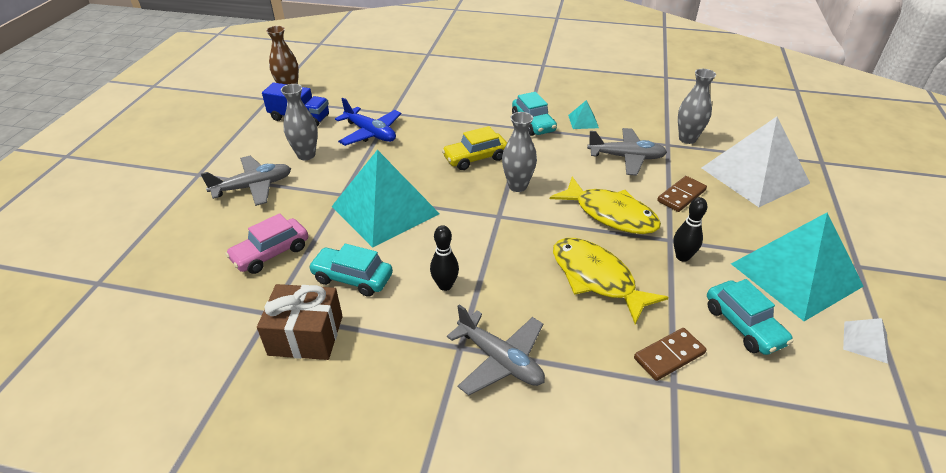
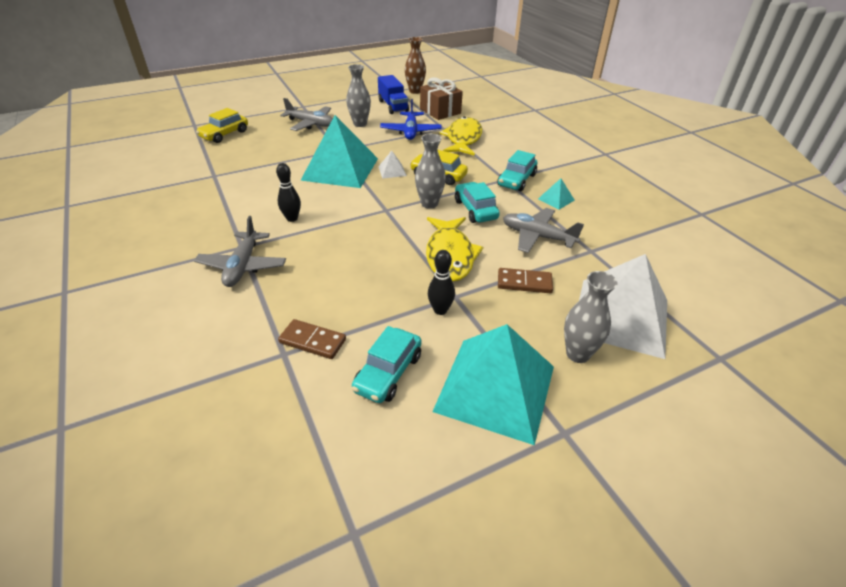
camera: 50 degrees right, 0 degrees up
(172, 265) = (224, 134): none -> yellow car
(271, 253) = (261, 154): pink car -> none
(306, 335) = (206, 193): brown gift -> brown gift (440, 111)
(352, 278) = (266, 186): turquoise car -> turquoise car (475, 210)
(596, 278) = (365, 276): yellow fish -> yellow fish (463, 139)
(626, 157) = (537, 236): grey plane -> grey plane turned 150 degrees clockwise
(687, 139) = (617, 258): grey vase -> grey vase (577, 354)
(865, 342) = (446, 466): white pyramid -> white pyramid (392, 171)

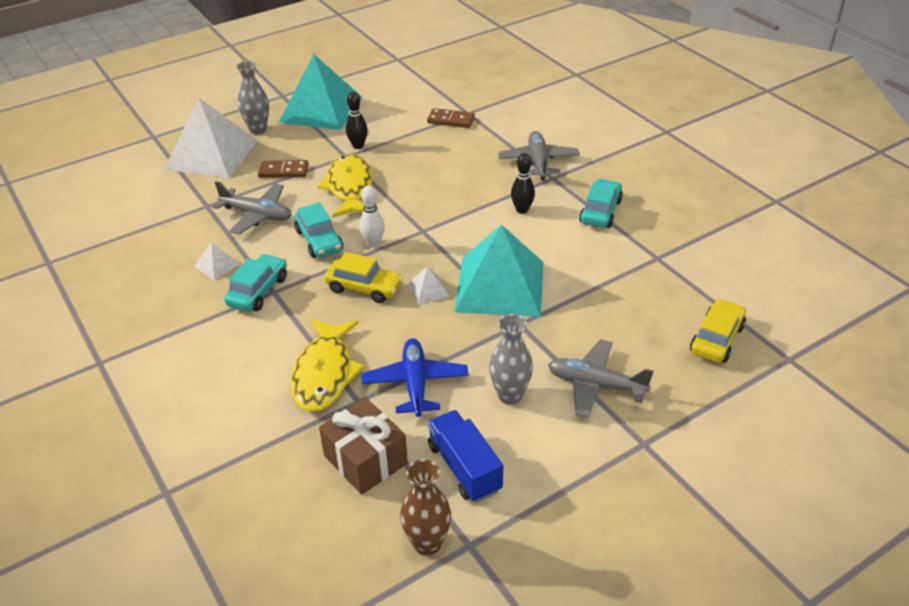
camera: 175 degrees right, 0 degrees up
(388, 373) = (392, 110): turquoise car -> turquoise car (600, 211)
(429, 204) = (373, 243): grey vase -> white bowling pin
(556, 199) = (217, 265): turquoise pyramid -> white pyramid

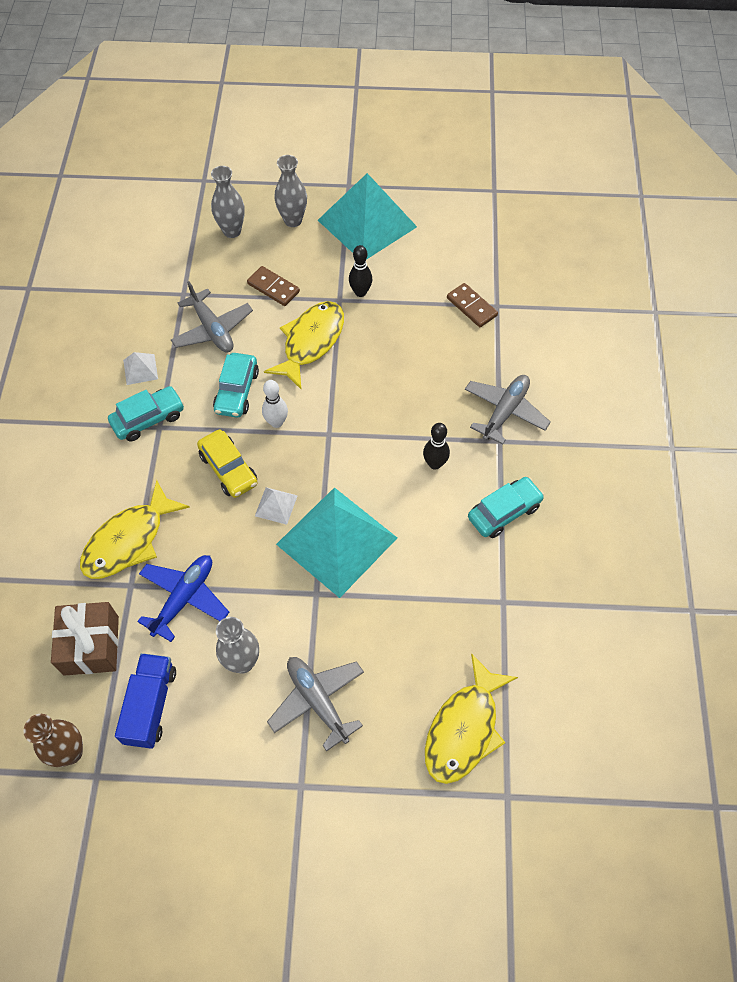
camera: 35 degrees right, 20 degrees up
(211, 154) = (232, 231): white pyramid -> grey vase
(716, 339) = (464, 729): yellow car -> yellow fish

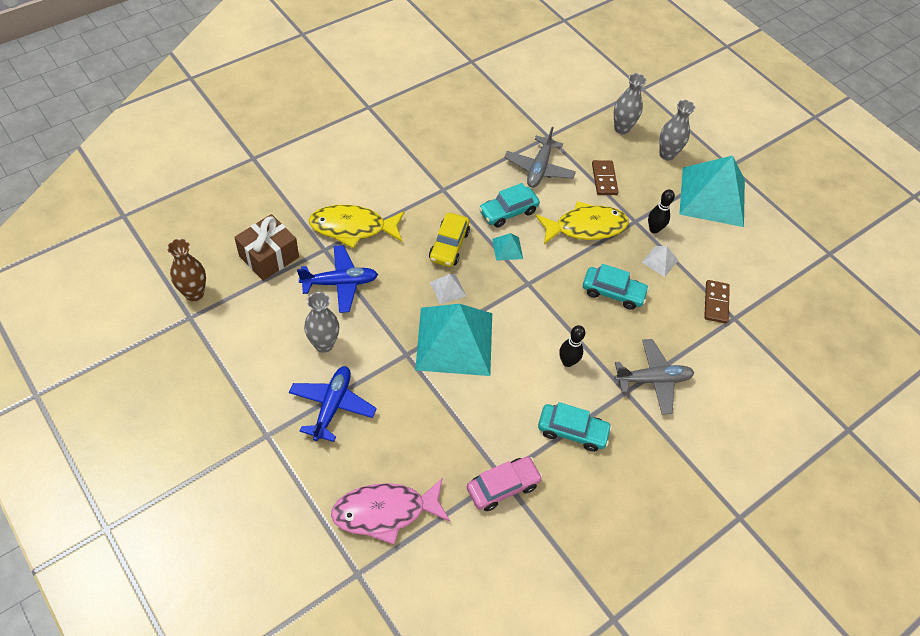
camera: 45 degrees right, 5 degrees down
(140, 369) = (473, 152): white pyramid -> white pyramid (660, 261)
(148, 419) = (443, 180): turquoise car -> turquoise car (613, 292)
(151, 705) = (255, 314): blue truck -> none
(276, 422) = (507, 248): white bowling pin -> turquoise pyramid
(317, 701) = (332, 406): grey plane -> blue plane
(464, 729) = (385, 512): yellow fish -> pink fish
(514, 608) = (503, 487): none -> pink car

